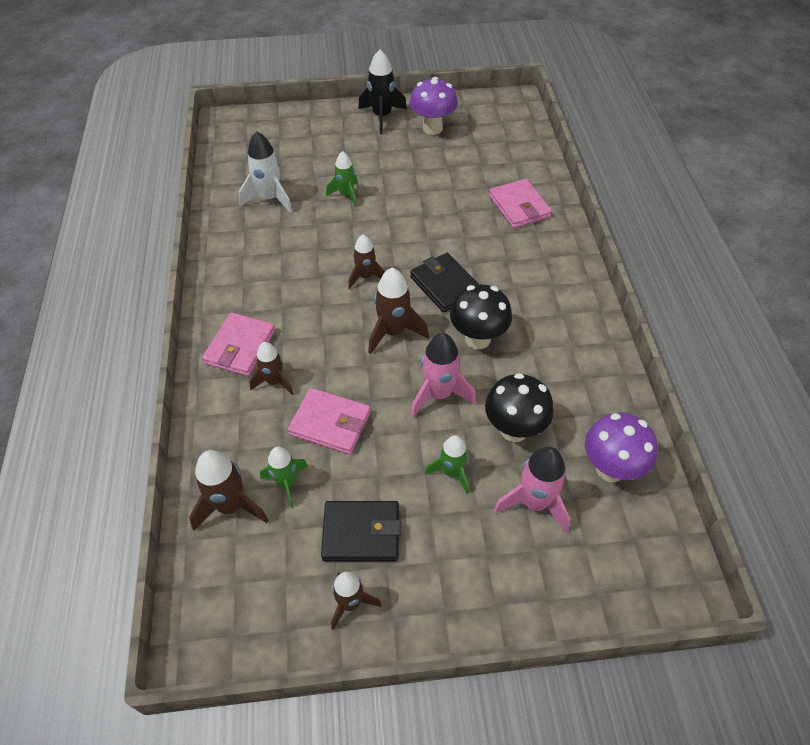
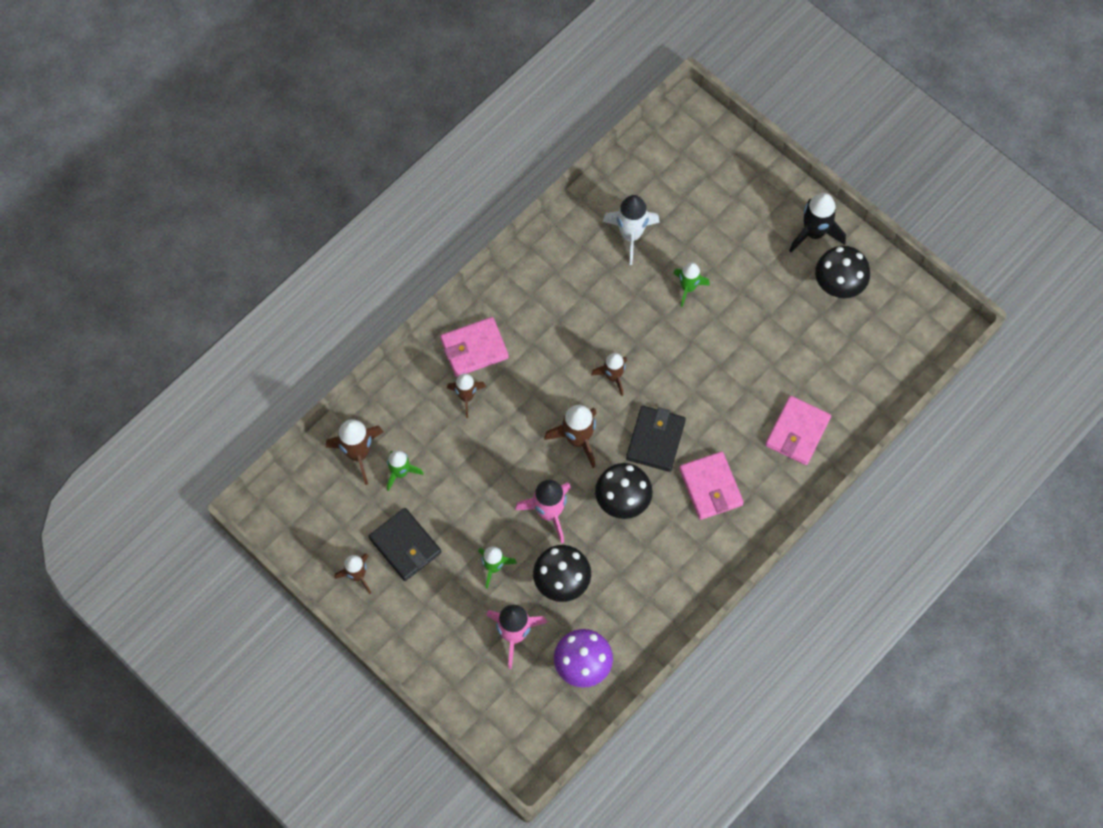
camera: 50 degrees right, 15 degrees up
(330, 423) = (465, 461): pink wallet -> pink wallet (710, 487)
(432, 128) = (837, 287): purple mushroom -> black mushroom

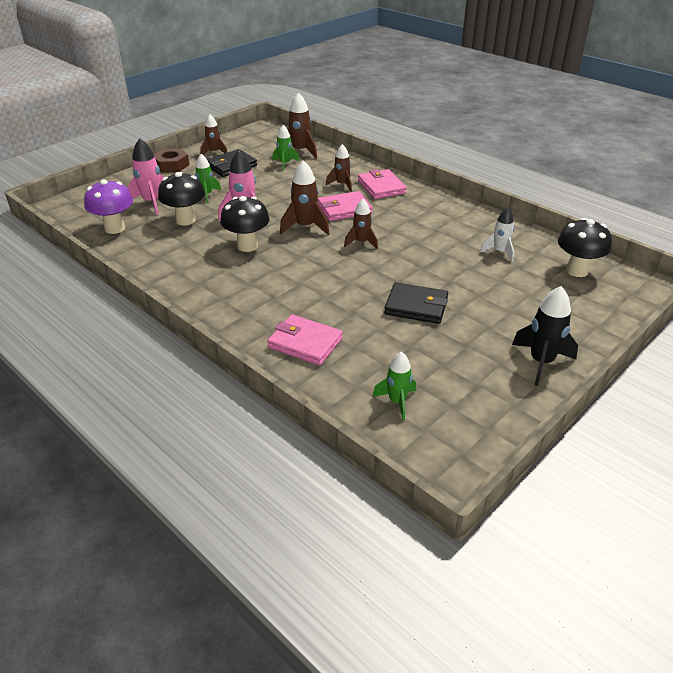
camera: 90 degrees right, 30 degrees down
(401, 630) = (171, 165): none -> brown nut
(630, 235) = (499, 252): white rocket -> white rocket, size x0.67
(655, 440) = (302, 262): black wallet -> black wallet (416, 306)
(688, 288) = (454, 280): green rocket -> green rocket (397, 401)
(710, 487) = (253, 289): pink wallet -> pink wallet (344, 209)
(837, 287) = (478, 377): black mushroom -> black mushroom (577, 271)

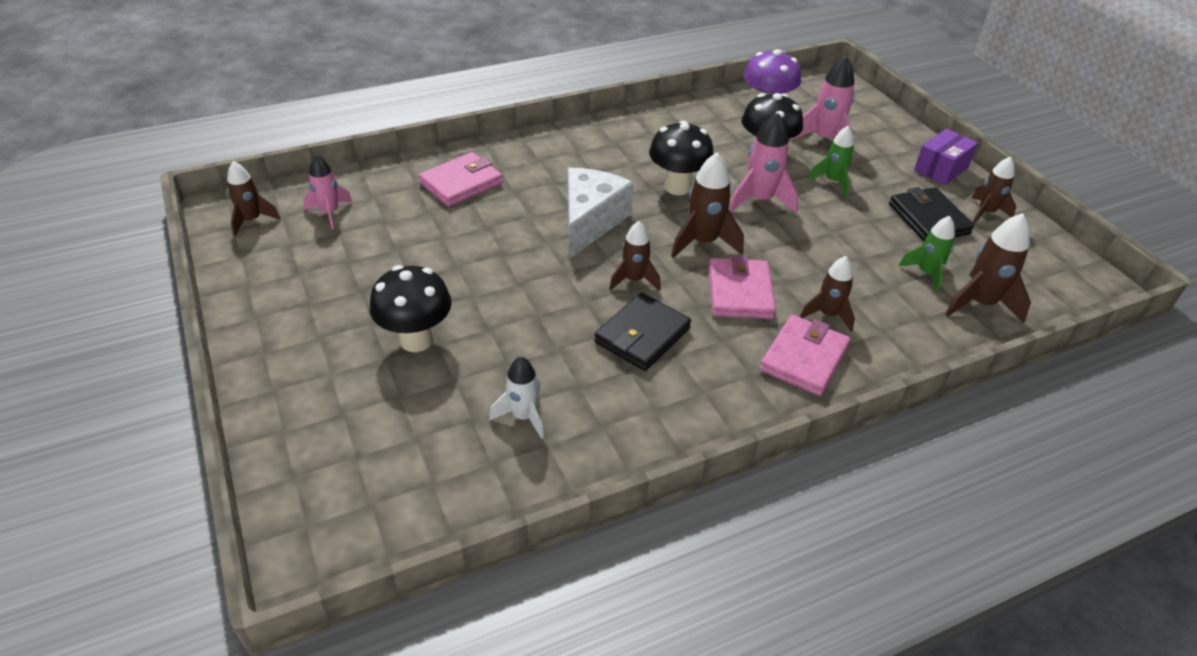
camera: 110 degrees right, 5 degrees up
(171, 165) = (941, 169): brown nut -> purple box
(313, 270) = (590, 222): none -> white cheese
(381, 187) = (804, 358): pink wallet -> pink wallet turned 60 degrees counterclockwise
(397, 401) = (330, 213): green rocket -> pink rocket
(416, 306) = (459, 278): black wallet -> black wallet (642, 335)
(444, 447) = (252, 220): none -> brown rocket
(541, 362) = (279, 337): black rocket -> none
(577, 271) = (410, 488): black mushroom -> black mushroom (416, 340)

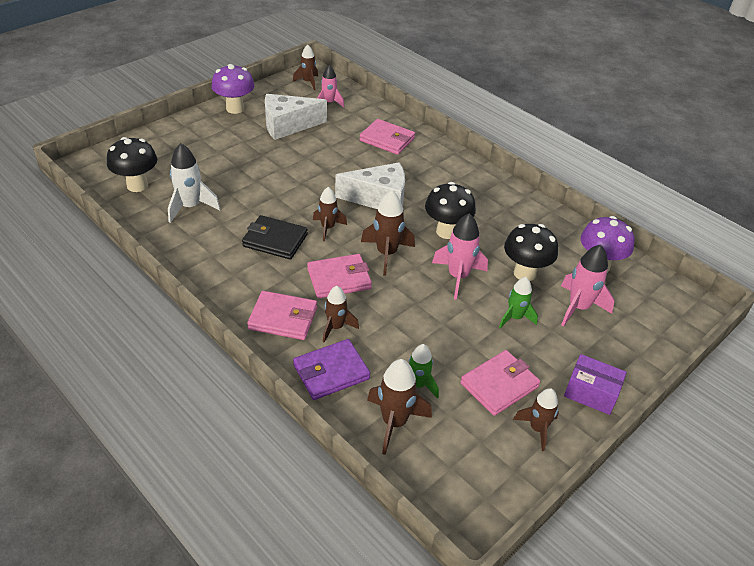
camera: 70 degrees right, 0 degrees up
(266, 316) = (235, 108): none -> purple mushroom
(362, 267) = (288, 125): none -> white cheese
(416, 340) = (236, 158): black mushroom -> black mushroom (137, 185)
(523, 416) = (190, 207): white rocket -> white rocket, size x1.50
(903, 335) = (331, 372): none -> purple wallet
(928, 219) = (499, 385): black wallet -> pink wallet

